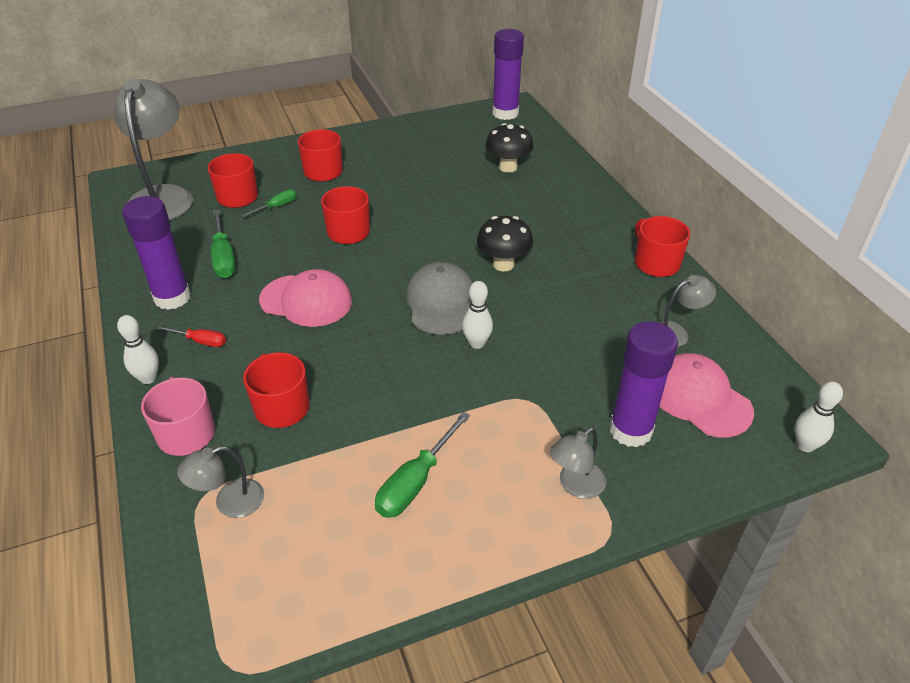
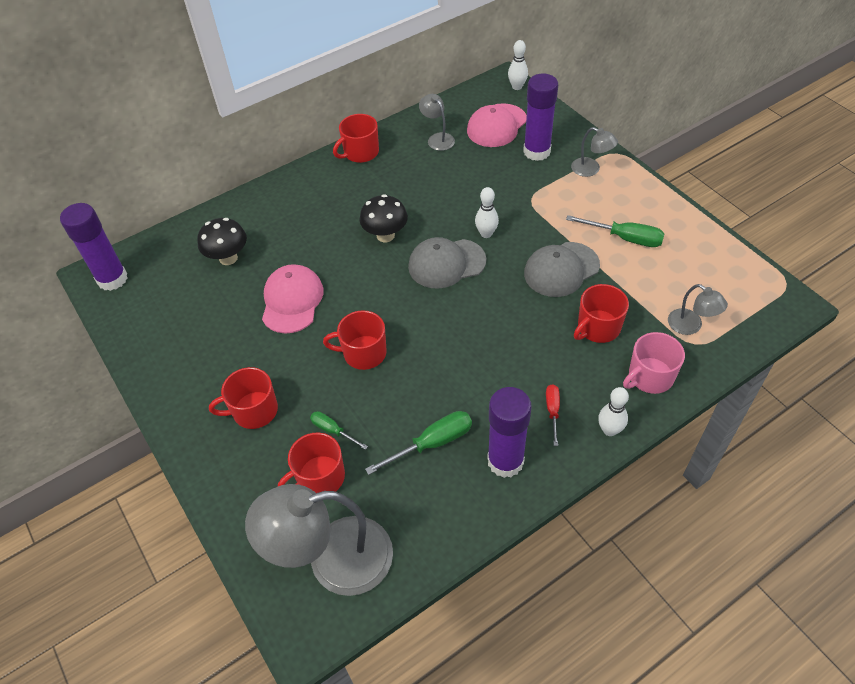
camera: 100 degrees left, 10 degrees up
(306, 301) = (474, 353): pink cap -> pink cap (292, 301)
(388, 398) = (561, 269): none -> grey cap

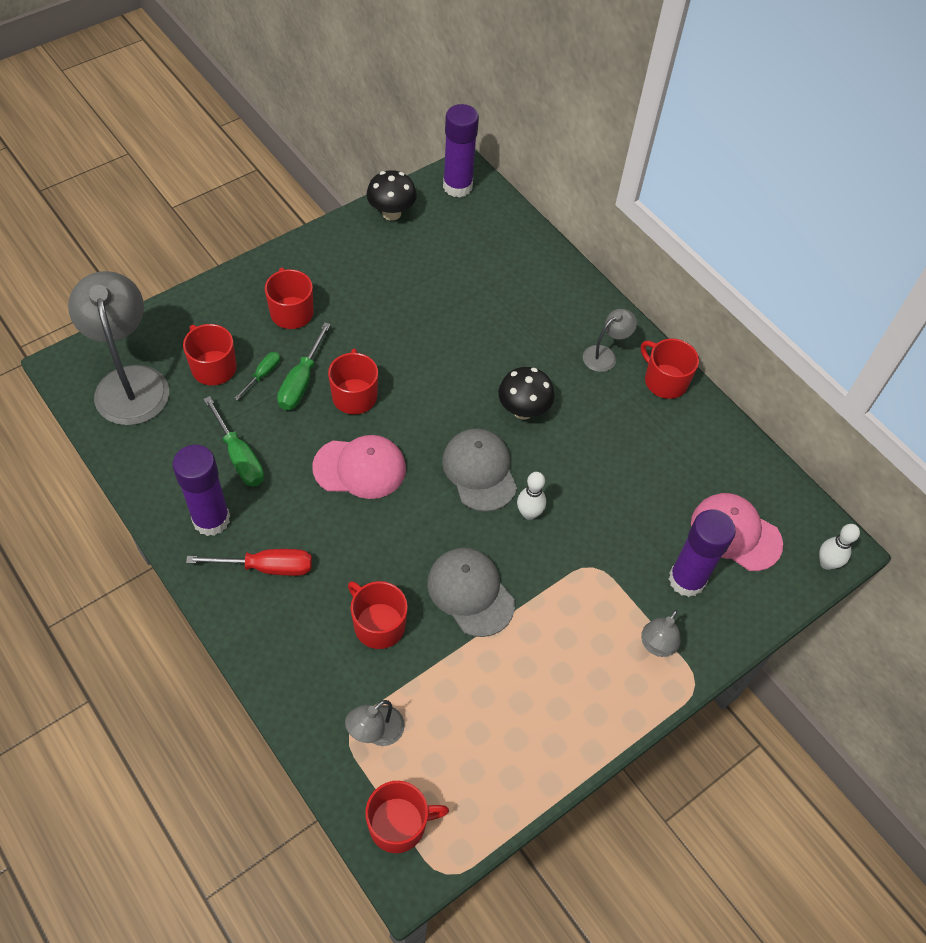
camera: 80 degrees right, 5 degrees up
(228, 258) = (486, 272): black mushroom -> black mushroom (391, 213)
(292, 301) = (426, 331): pink cap -> pink cap (360, 468)
(437, 138) = (700, 463): grey lamp -> grey lamp (605, 355)
(552, 411) = (266, 567): red screwdriver -> red screwdriver, size x1.67
(609, 430) = (237, 621): white bowling pin -> none
(625, 238) = (525, 674): green screwdriver -> green screwdriver (301, 381)
(649, 376) = (304, 672): pink mug -> none
(759, 310) = (399, 824): none -> red mug

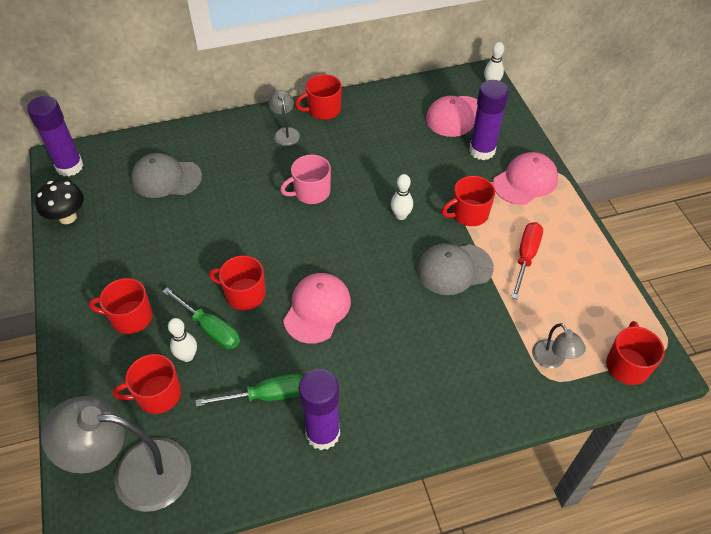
camera: 65 degrees left, 5 degrees down
(263, 374) = (187, 356): green screwdriver -> white bowling pin
(266, 567) = (386, 400): red screwdriver -> red screwdriver (526, 257)
(378, 624) = (463, 334): red mug -> red mug (469, 213)
(479, 471) = (353, 233): grey cap -> grey cap (166, 178)
(523, 410) = (311, 192): black mushroom -> pink mug
(656, 645) = (525, 181): grey lamp -> pink cap

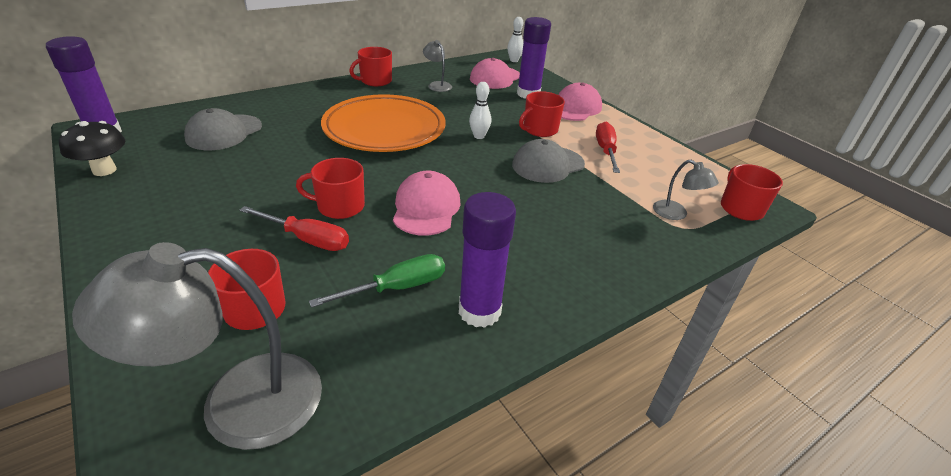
camera: 20 degrees left, 15 degrees down
(130, 317) = (200, 243): red mug -> none
(166, 178) = (224, 132): grey cap -> grey cap turned 45 degrees counterclockwise
(187, 356) = (284, 267): white bowling pin -> none
(210, 328) = (307, 239): green screwdriver -> red screwdriver
(285, 132) = (344, 95): grey lamp -> grey lamp (437, 85)
(311, 192) = (384, 129): pink mug -> orange plate

